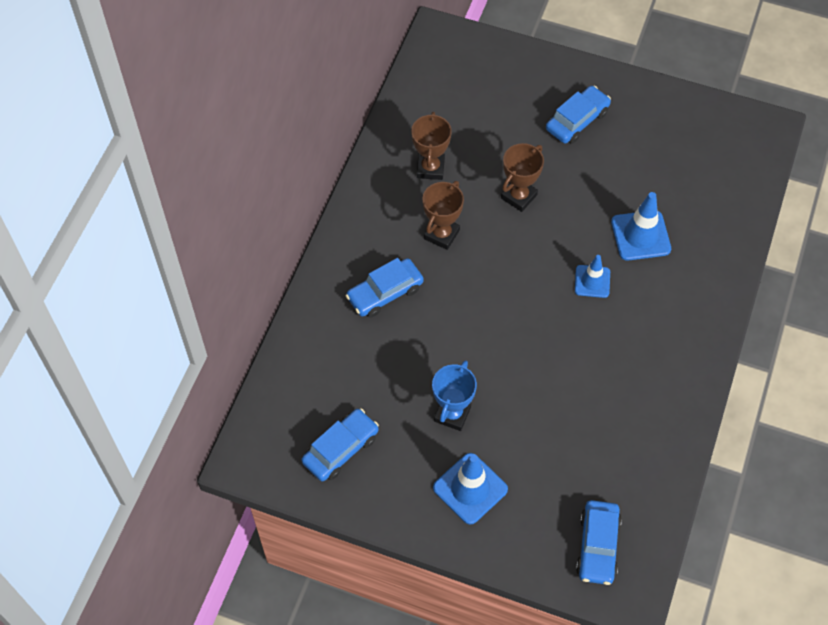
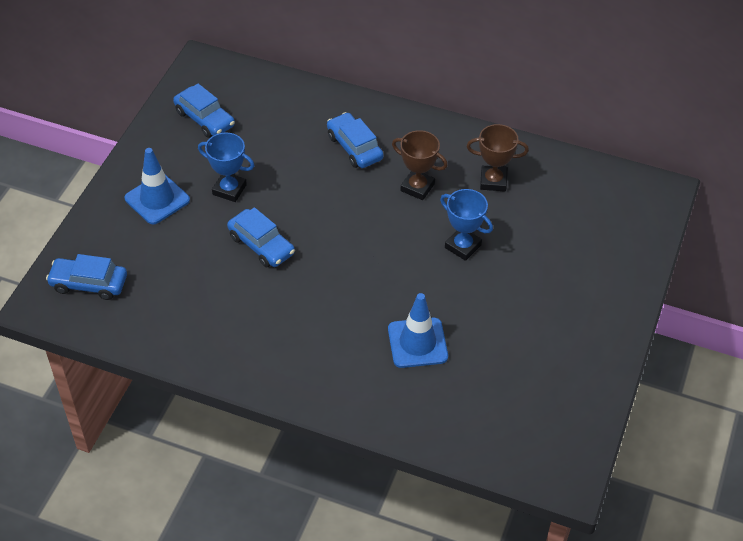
camera: 90 degrees right, 10 degrees down
(518, 196) = (463, 246): brown trophy -> blue trophy
(577, 120) = (561, 299): blue car -> blue car (261, 245)
(592, 281) = (363, 298): blue traffic cone -> none

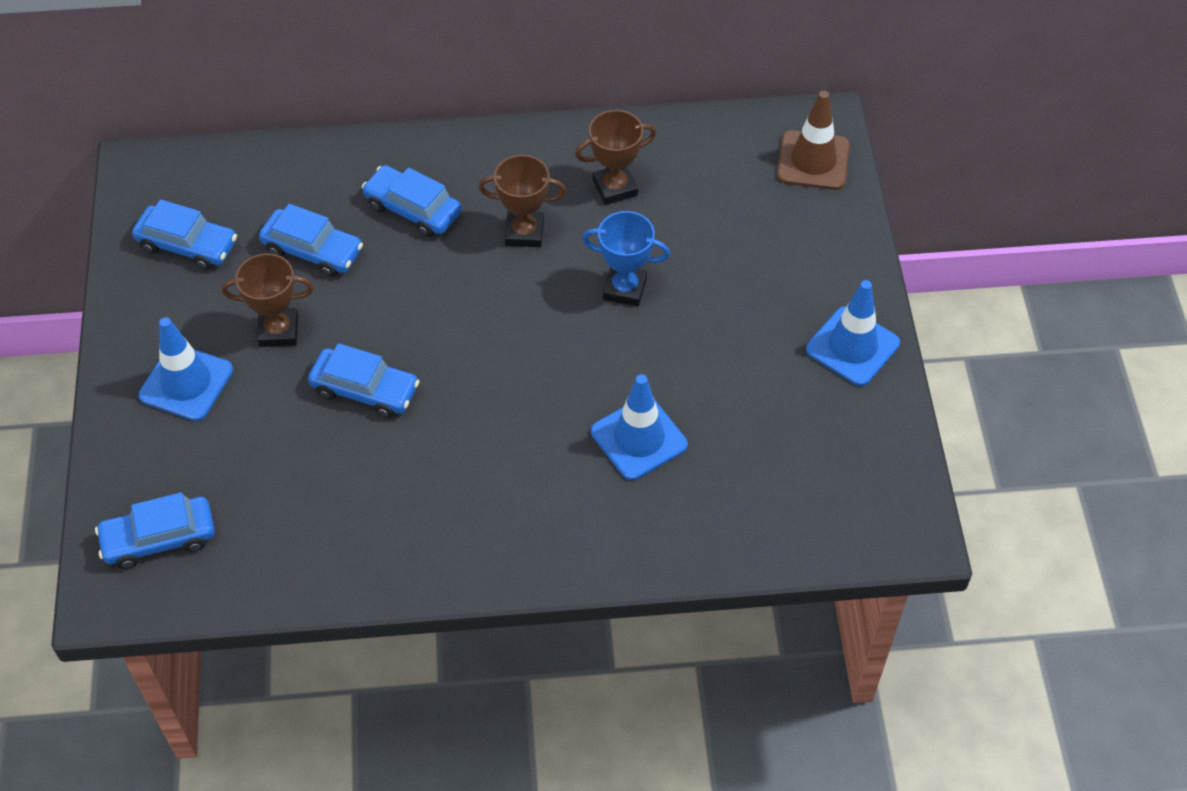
camera: 25 degrees left, 5 degrees up
(229, 190) = (278, 331): blue trophy -> brown trophy
(278, 149) = (313, 250): none -> blue car
(597, 342) = (852, 346): none -> blue traffic cone
(640, 212) = (813, 161): none -> brown traffic cone

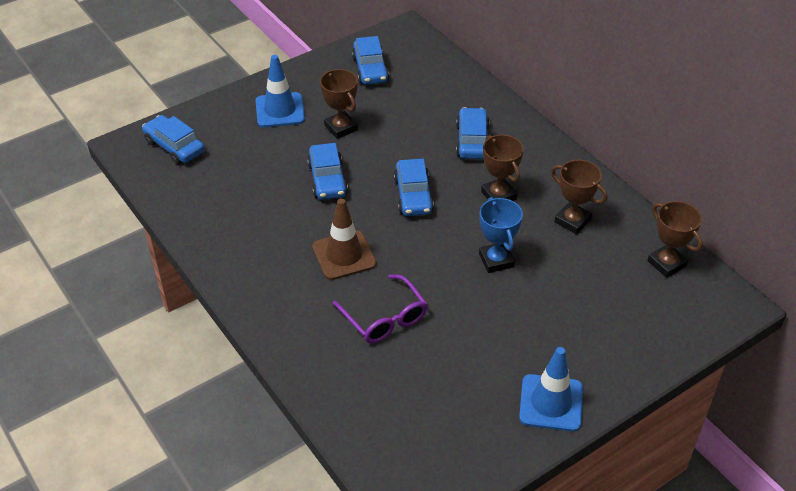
camera: 60 degrees right, 10 degrees down
(313, 250) = (407, 115): blue car -> blue car (413, 195)
(639, 438) = (384, 318): blue traffic cone -> purple glasses
(733, 144) = (666, 263): none -> brown trophy
(813, 161) = (695, 312): brown traffic cone -> brown traffic cone (344, 255)

